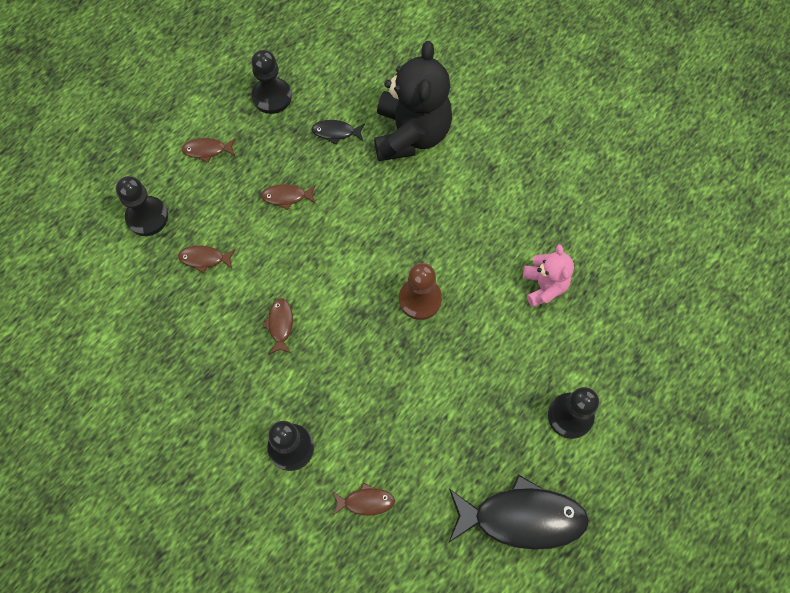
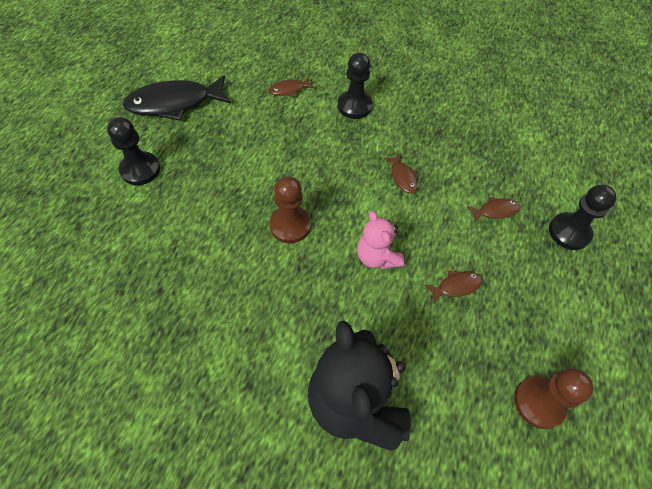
camera: 160 degrees right, 10 degrees down
(207, 150) = (563, 313): brown fish -> none
(272, 97) = (539, 402): black pawn -> brown pawn
(336, 132) = (443, 377): black fish -> none
(544, 286) = (172, 266): pink teddy bear -> pink teddy bear (377, 257)

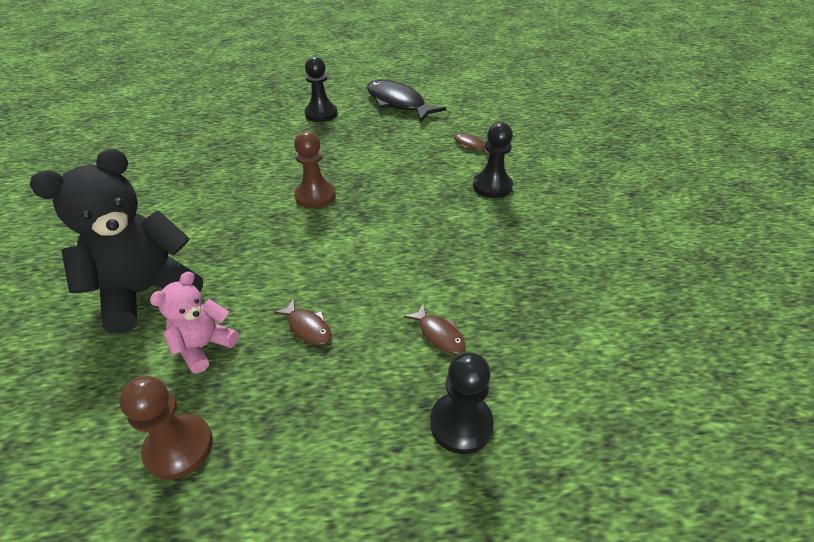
camera: 65 degrees right, 15 degrees down
(377, 257) = (312, 257): pink teddy bear -> pink teddy bear (204, 346)
(402, 177) = (426, 245): brown fish -> none

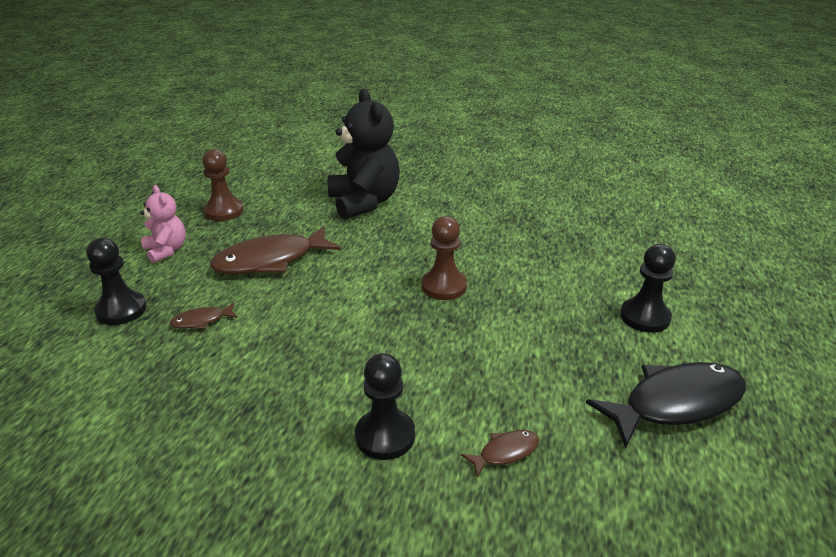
camera: 110 degrees right, 10 degrees down
(204, 346) = (292, 221): pink teddy bear -> pink teddy bear (166, 250)
(307, 327) = (270, 260): brown fish -> brown fish, size x2.21

